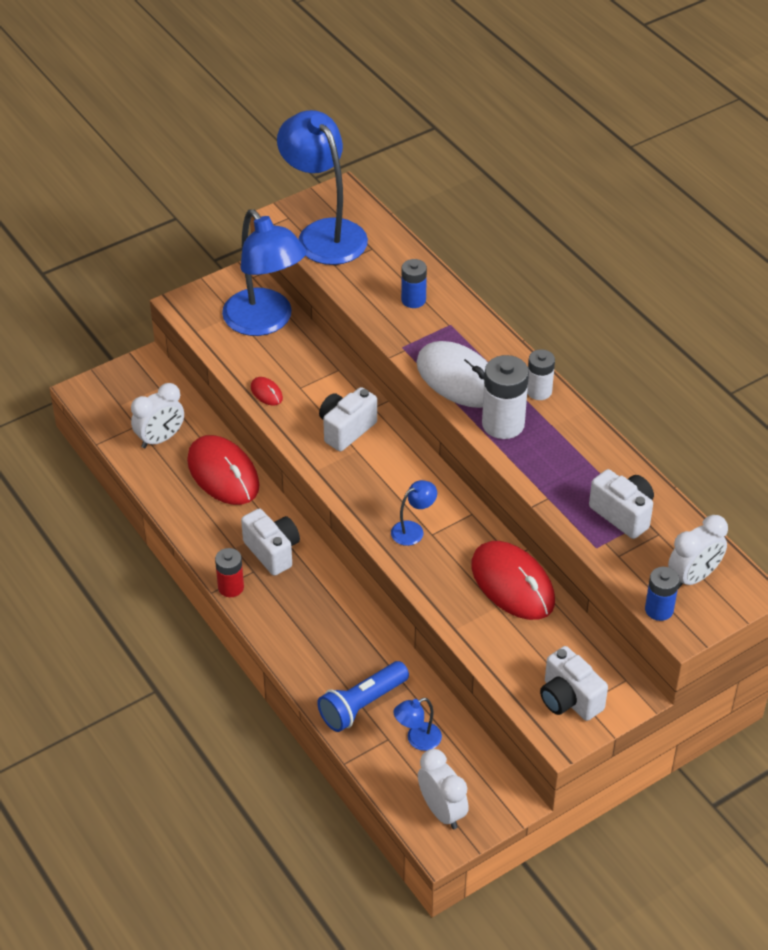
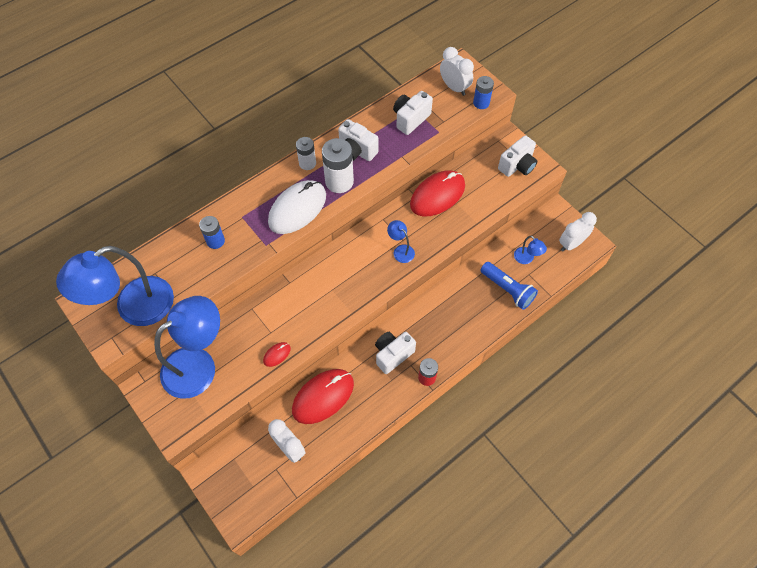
camera: 95 degrees left, 15 degrees up
(346, 429) = (312, 297): white camera -> white camera (356, 151)

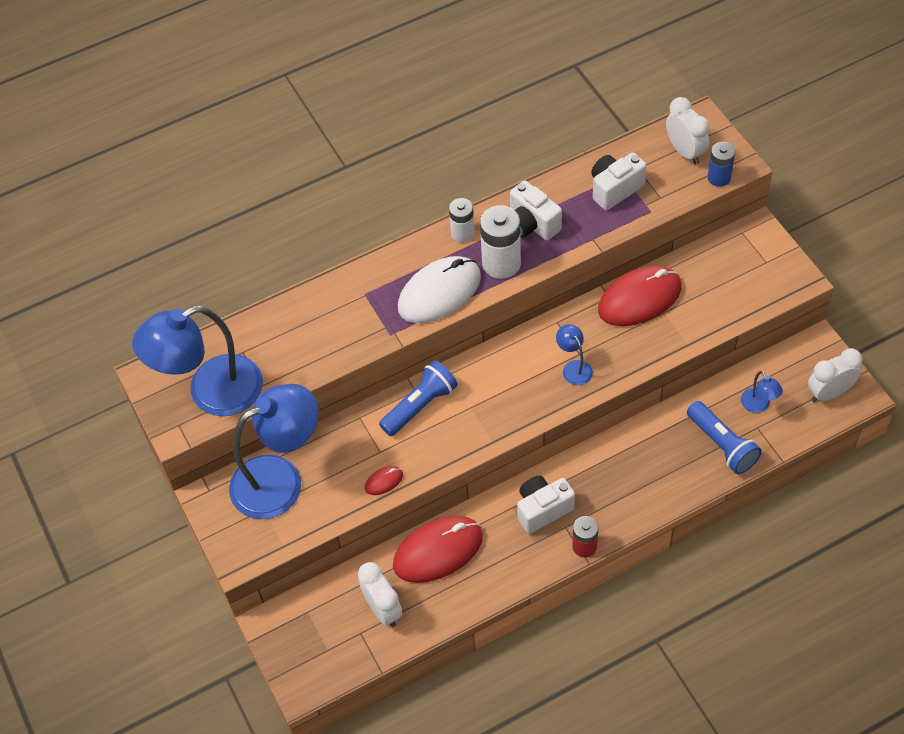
camera: 15 degrees right, 5 degrees down
(215, 241) = (326, 321): blue battery -> none
(295, 293) = (420, 405): none -> blue flashlight
(517, 166) = (762, 271): white camera -> none

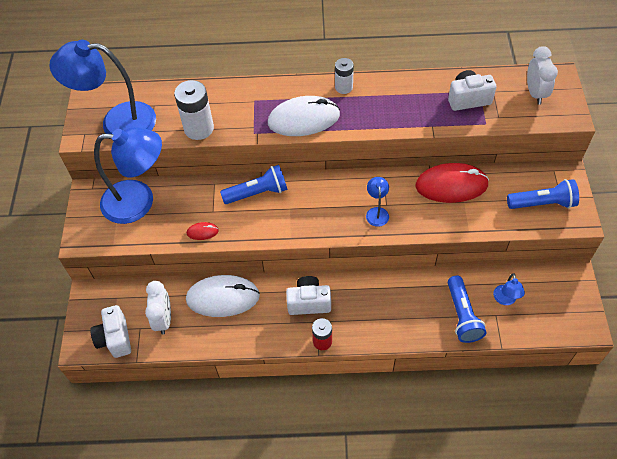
camera: 25 degrees right, 0 degrees up
(438, 551) = (223, 297): red mouse -> white mouse
(501, 263) = (358, 117): white battery -> white battery (199, 128)
(531, 224) = (394, 100): white camera -> white camera (115, 338)
(719, 177) = (550, 120): blue battery -> none
(750, 277) = (542, 203): none -> blue flashlight
(829, 393) = (564, 314): white clock -> none

